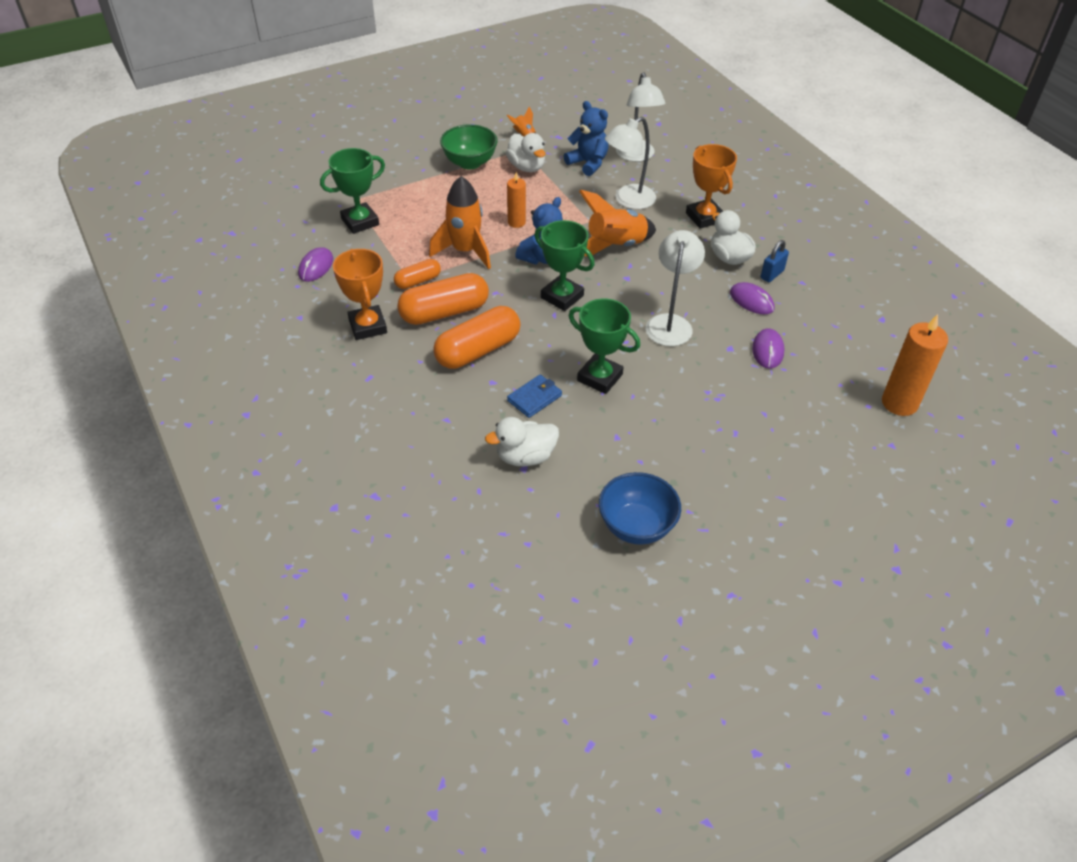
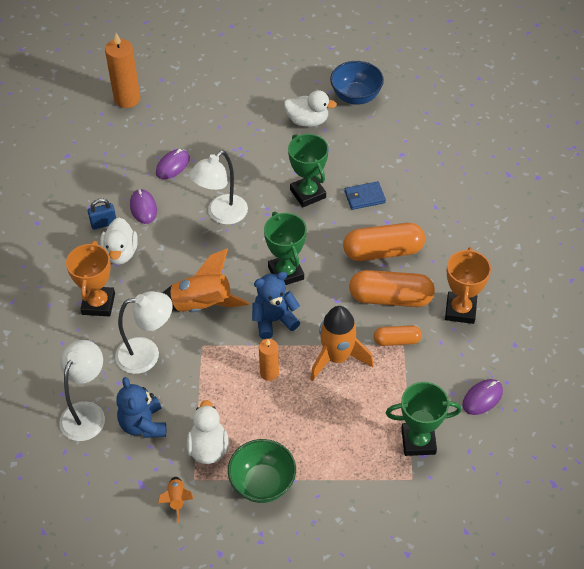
camera: 150 degrees left, 5 degrees up
(525, 456) = (396, 160): white duck -> white duck (307, 121)

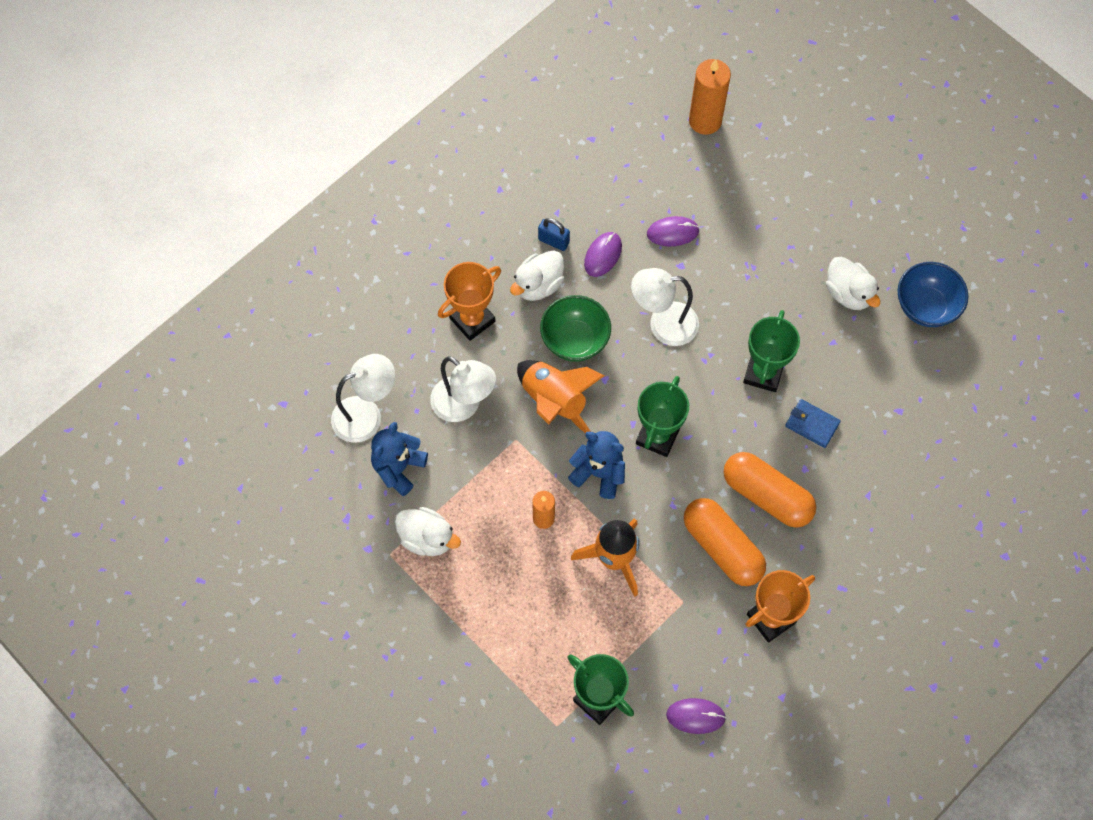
camera: 45 degrees right, 15 degrees up
(177, 500) = (359, 559): orange rocket -> none
(208, 448) = (427, 538): white duck -> white duck turned 75 degrees clockwise
(262, 483) = (437, 610): green bowl -> green bowl (575, 340)
(397, 340) = (682, 592): orange capsule -> none

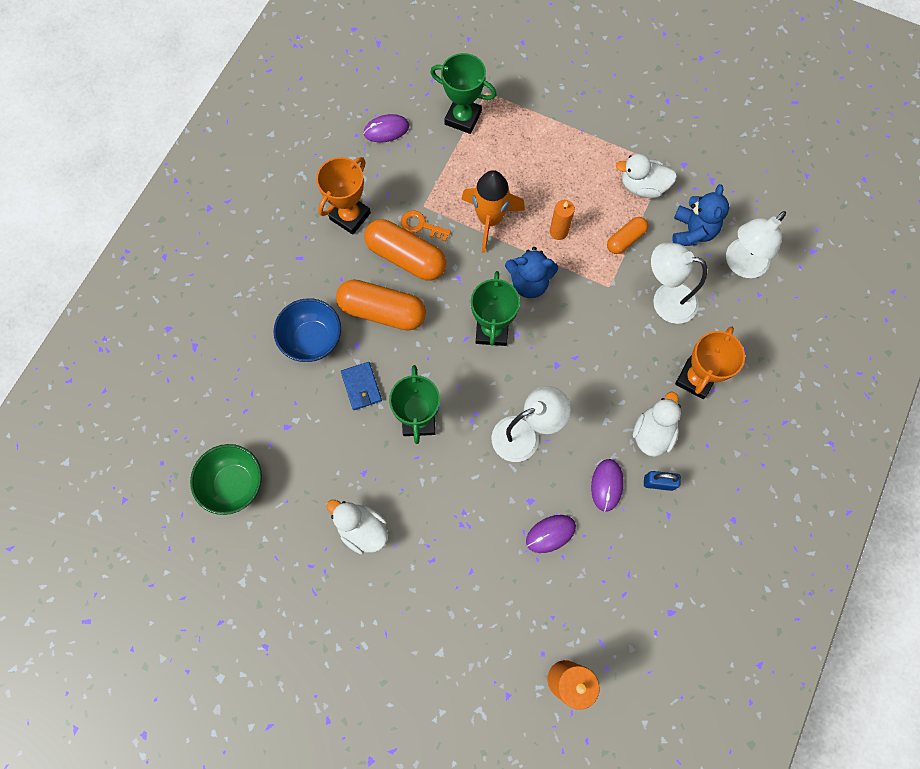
camera: 160 degrees right, 5 degrees up
(475, 484) = (625, 239): none -> orange capsule
(554, 401) = (591, 330): orange rocket -> none
(575, 340) = (597, 391): green bowl -> green bowl (234, 484)
(694, 579) = (421, 225): none -> orange key
(812, 424) = (361, 387): blue wallet -> blue wallet turned 60 degrees clockwise
(926, 306) = (284, 541): blue bowl -> blue bowl (312, 339)

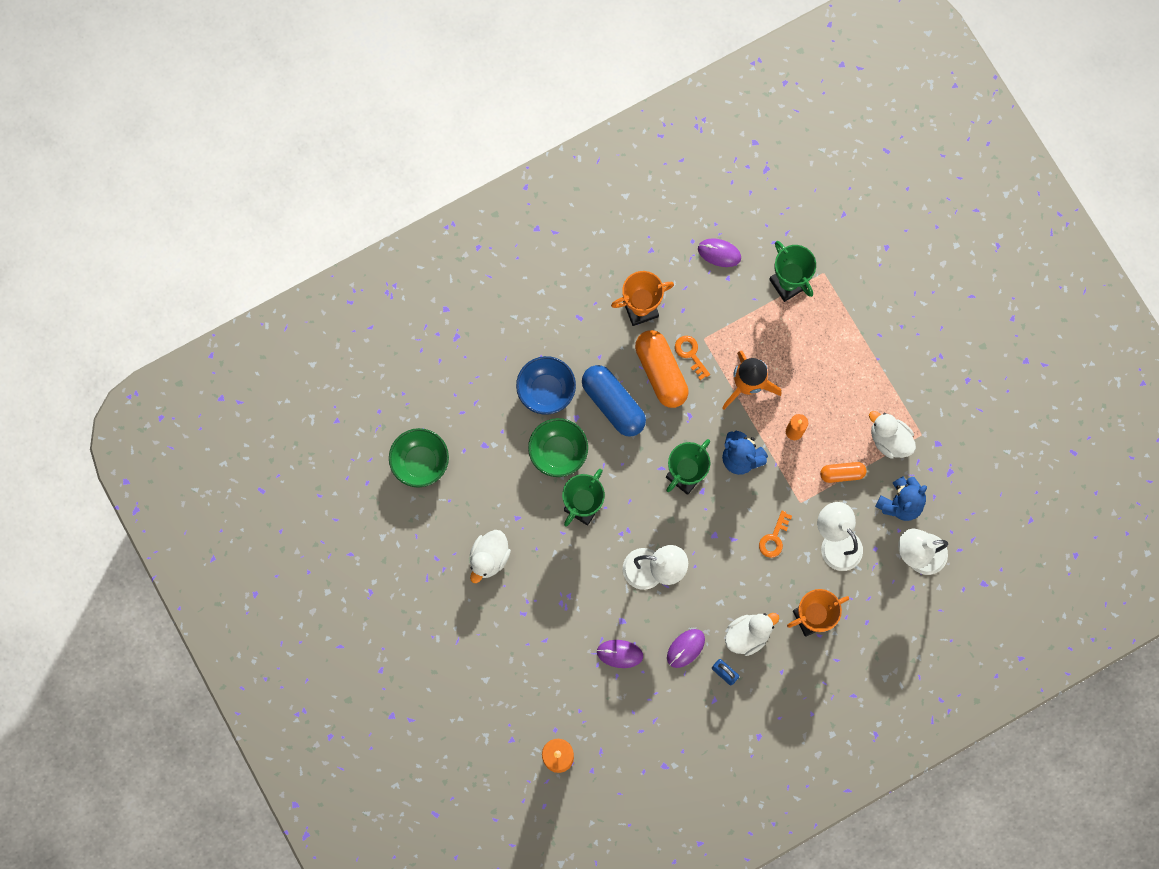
camera: 35 degrees right, 5 degrees up
(361, 387) = (558, 452): blue wallet -> green bowl
(362, 529) = (489, 558): white duck -> white duck turned 135 degrees counterclockwise
(382, 311) = (613, 404): orange capsule -> blue capsule
(610, 332) = (774, 538): none -> orange key

